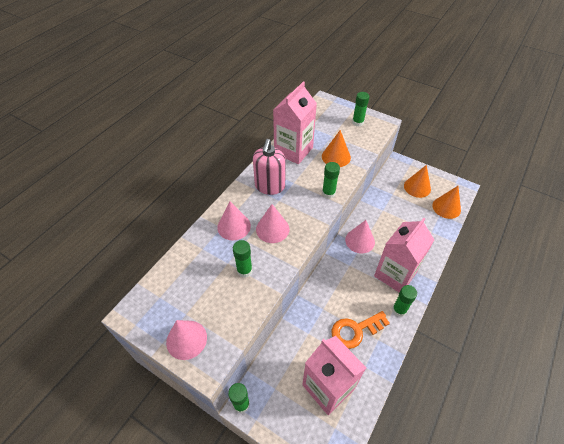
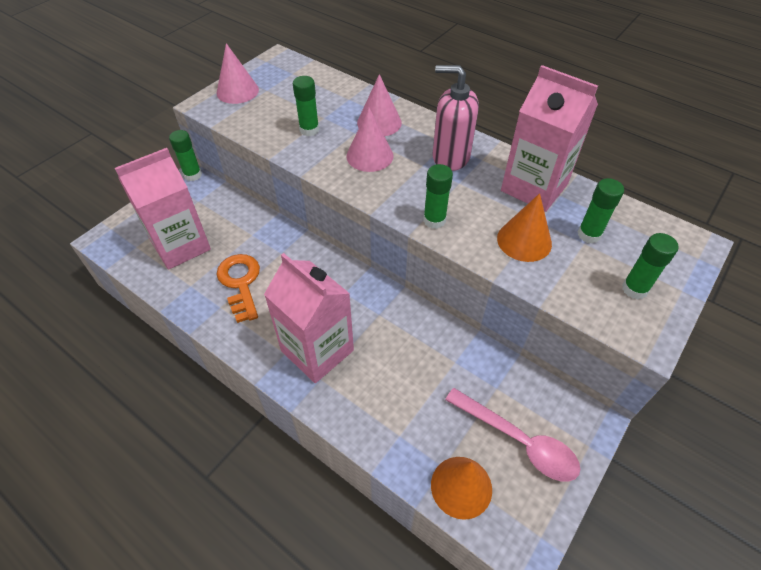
camera: 95 degrees right, 0 degrees up
(360, 241) = (388, 313): pink cone -> none
(399, 310) = (255, 342): green glue stick -> green glue stick (589, 234)
(417, 187) = (518, 441): orange cone -> pink spoon

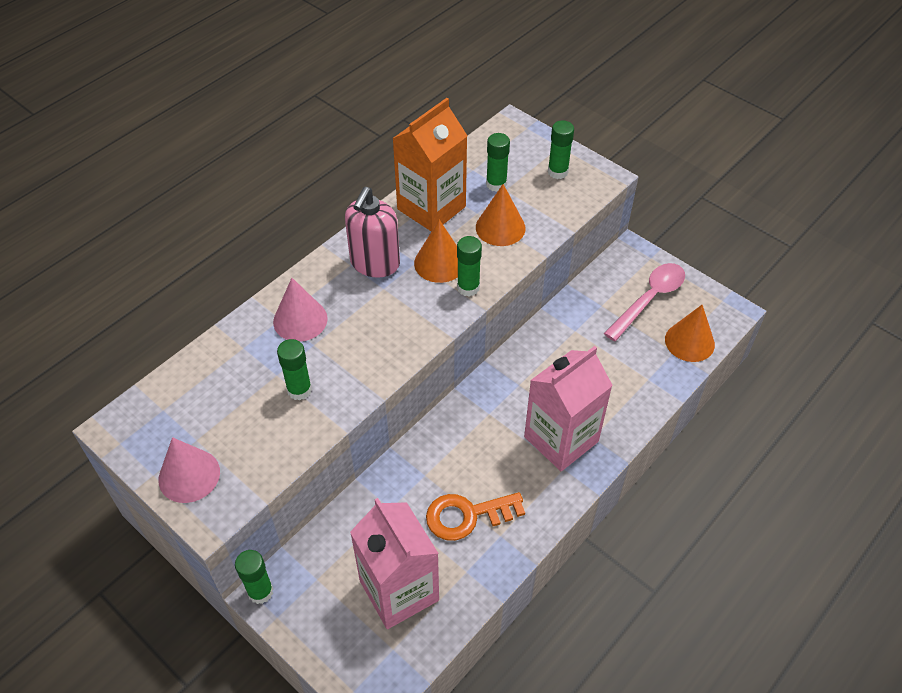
camera: 85 degrees left, 0 degrees up
(369, 156) = (360, 333): pink cone -> none
(462, 198) = (439, 263): none -> orange cone
(534, 187) = (431, 208): pink carton -> orange carton

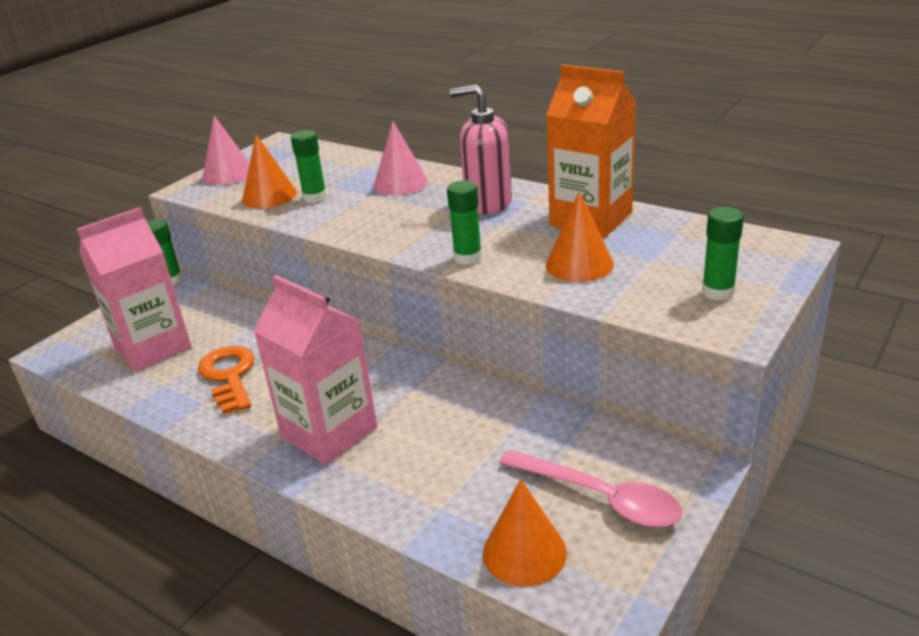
camera: 85 degrees right, 20 degrees down
(439, 263) = (502, 236): orange cone -> orange cone (269, 196)
(496, 184) = (659, 251): green glue stick -> none

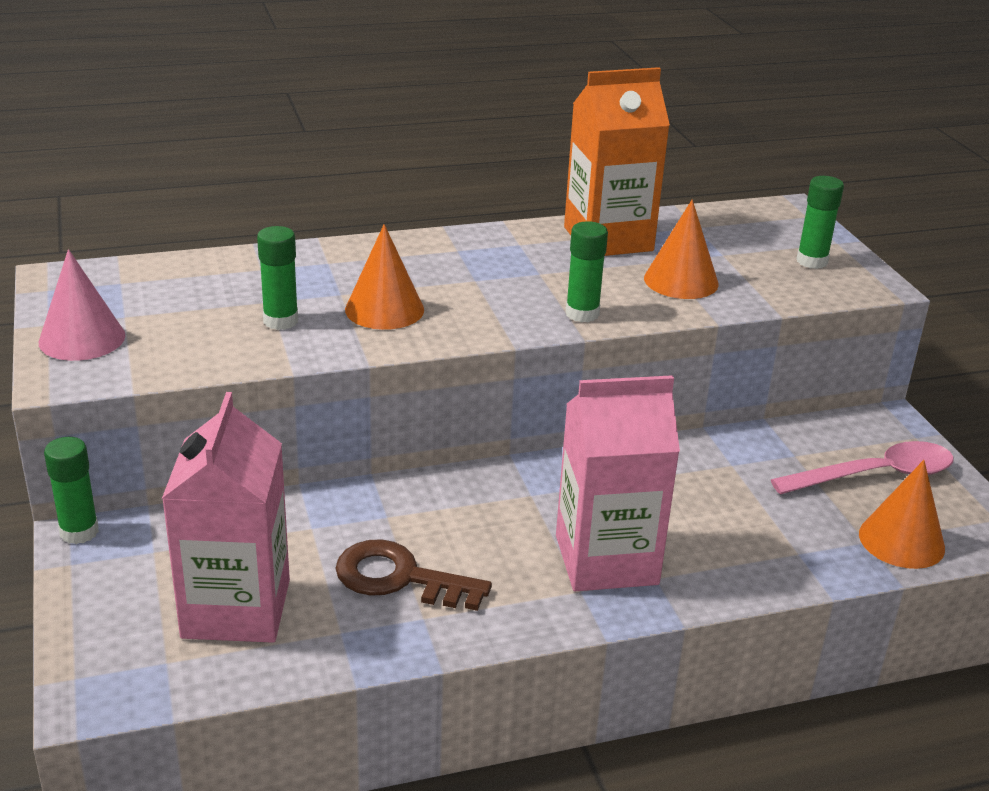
camera: 55 degrees left, 0 degrees up
(229, 376) = (399, 578): orange key -> brown key
(269, 196) = (214, 341): orange cone -> orange cone (384, 309)
(400, 183) = (348, 270): pink cone -> none
(488, 203) = (487, 258): pink soap dispenser -> none

